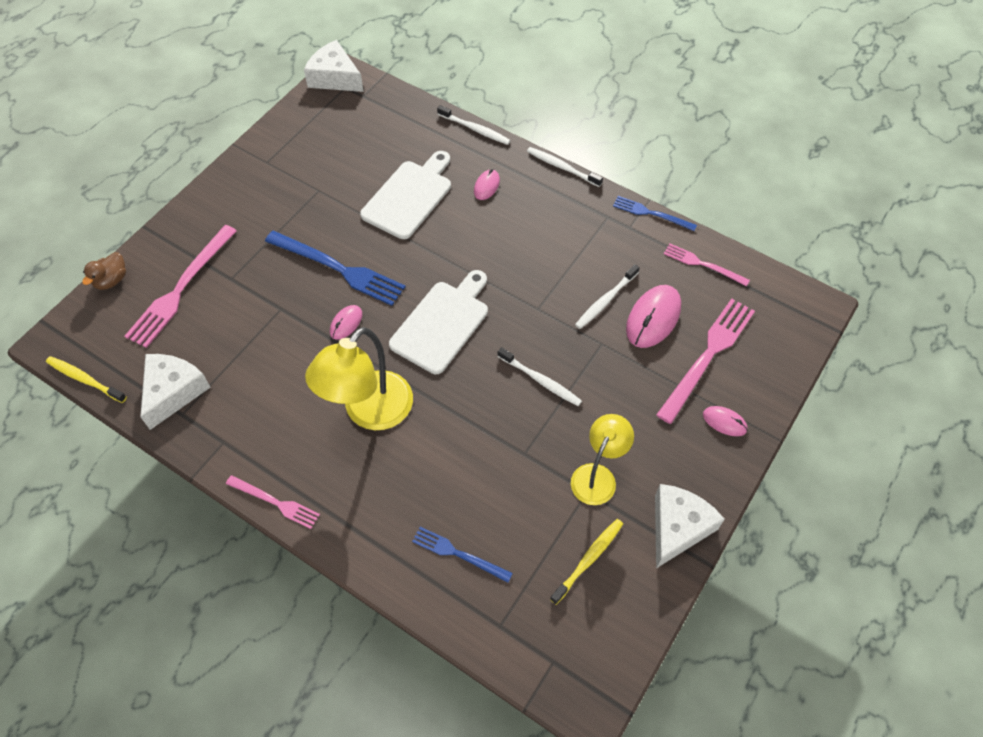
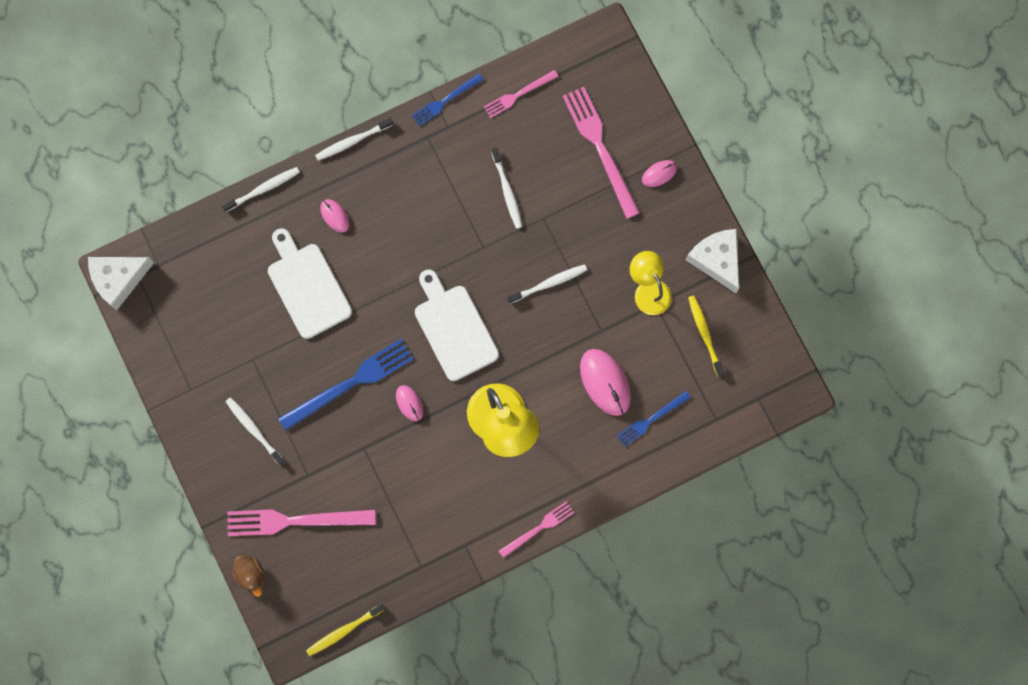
camera: 60 degrees left, 20 degrees up
(173, 392) = (396, 565): white cheese -> none
(181, 289) = (295, 521): pink fork -> pink fork turned 120 degrees clockwise
(253, 220) = (254, 430): none -> white toothbrush
(653, 318) = (544, 165): pink mouse -> pink mouse (605, 382)

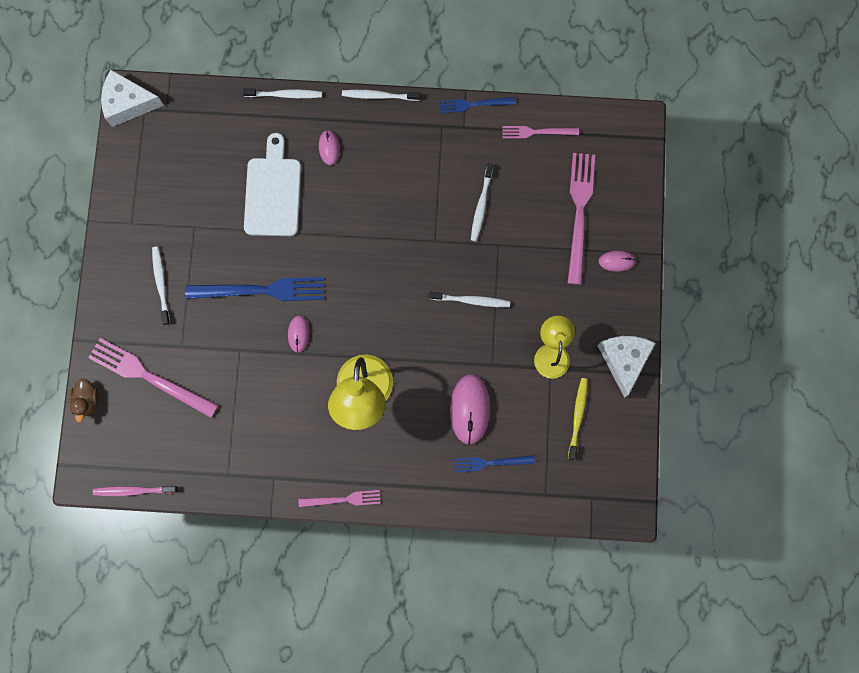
camera: 30 degrees right, 0 degrees up
(343, 631) = (133, 490): yellow toothbrush -> pink toothbrush
(454, 328) = (371, 293): white cutting board -> none

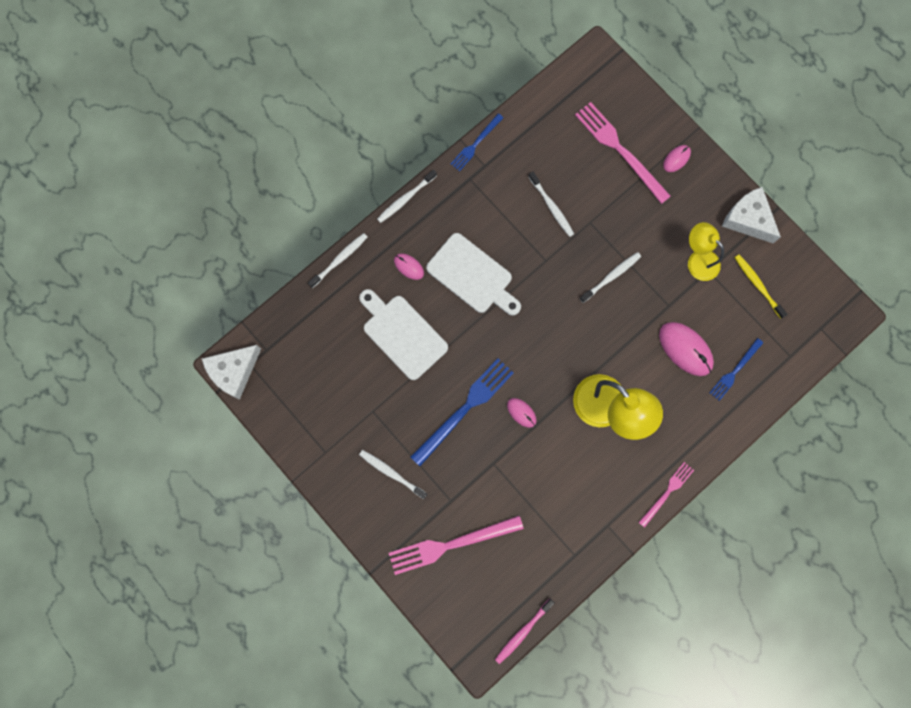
camera: 45 degrees left, 0 degrees up
(87, 400) = (425, 604): brown duck -> none
(368, 199) = (473, 276): none -> white cutting board
(537, 132) = (537, 123): pink fork -> none

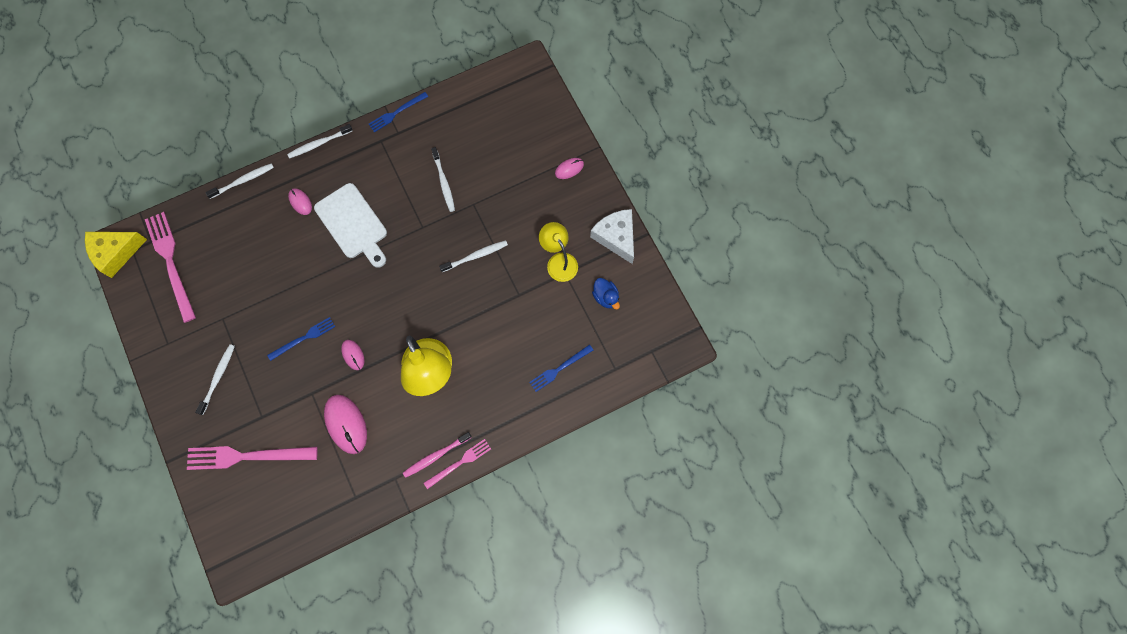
camera: 15 degrees right, 5 degrees down
(234, 371) = (116, 253): white cheese -> yellow cheese
(391, 473) = (218, 377): white toothbrush -> white toothbrush turned 60 degrees clockwise
(402, 334) = (273, 258): white cutting board -> none
(465, 409) = (304, 338): blue fork -> blue fork, size x0.57
(522, 632) = (282, 555): pink toothbrush -> pink toothbrush (435, 456)
(620, 150) = (521, 149): pink fork -> pink fork (171, 262)
(685, 349) = (520, 337): pink mouse -> pink mouse (346, 424)
(757, 285) = (606, 297): yellow toothbrush -> blue duck

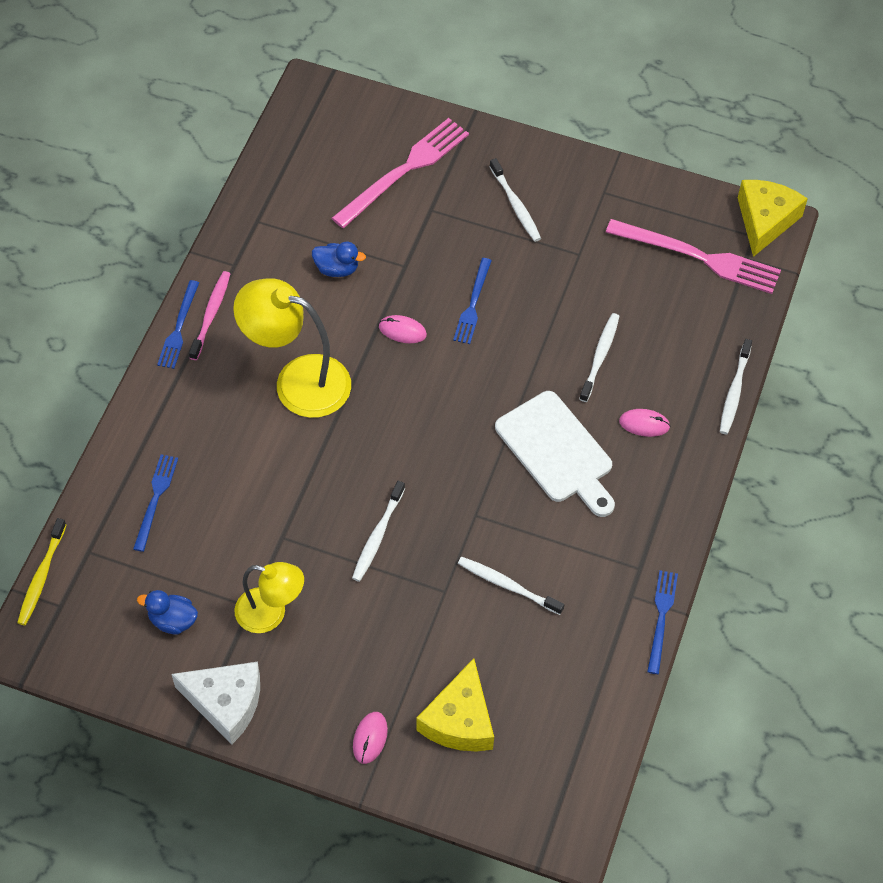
camera: 135 degrees right, 15 degrees down
(319, 144) = (705, 501): white toothbrush -> white toothbrush (600, 356)
(346, 424) = (337, 269): pink mouse -> blue duck
(353, 224) = (557, 451): white cutting board -> white cutting board turned 135 degrees counterclockwise
(459, 463) = (179, 328): pink fork -> blue fork
(525, 144) = (459, 720): none -> yellow cheese
(648, 374) = (41, 577): none -> yellow toothbrush

